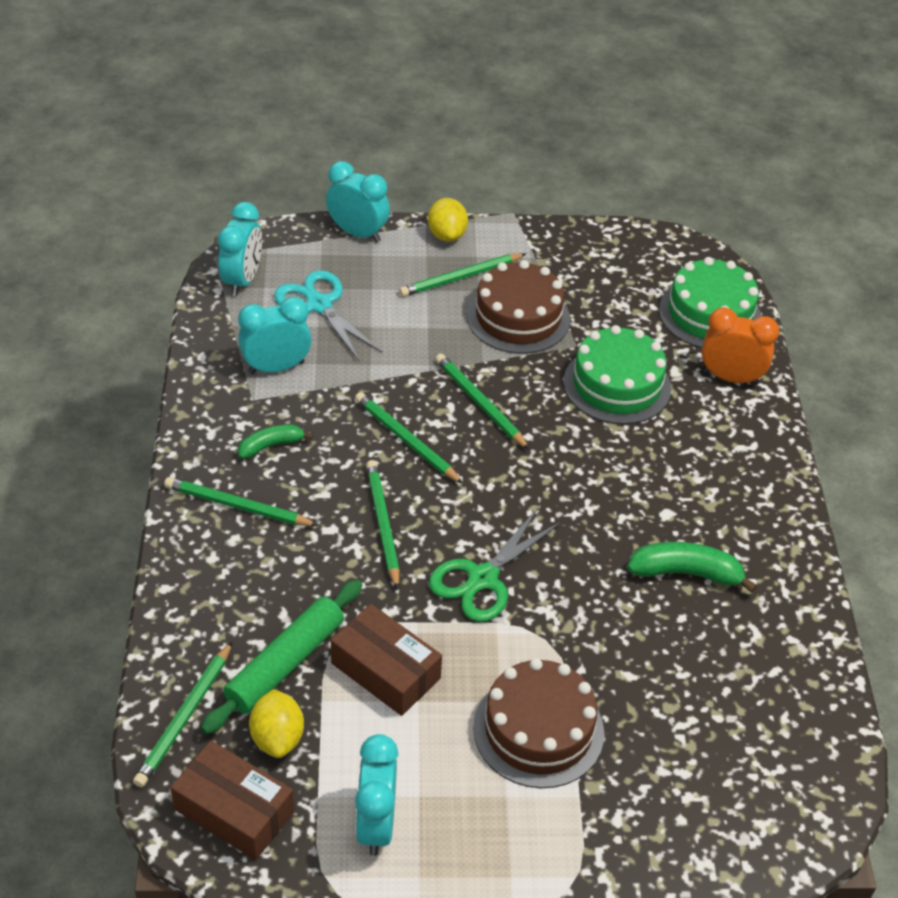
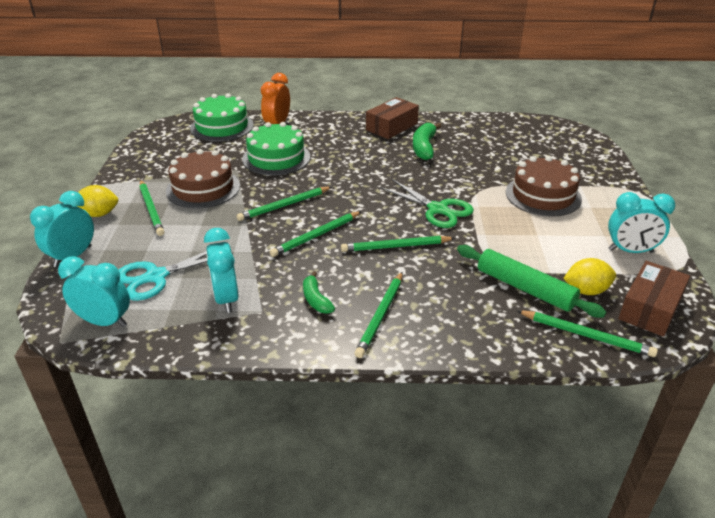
camera: 85 degrees left, 10 degrees down
(385, 670) = (518, 246): brown box -> brown box (392, 127)

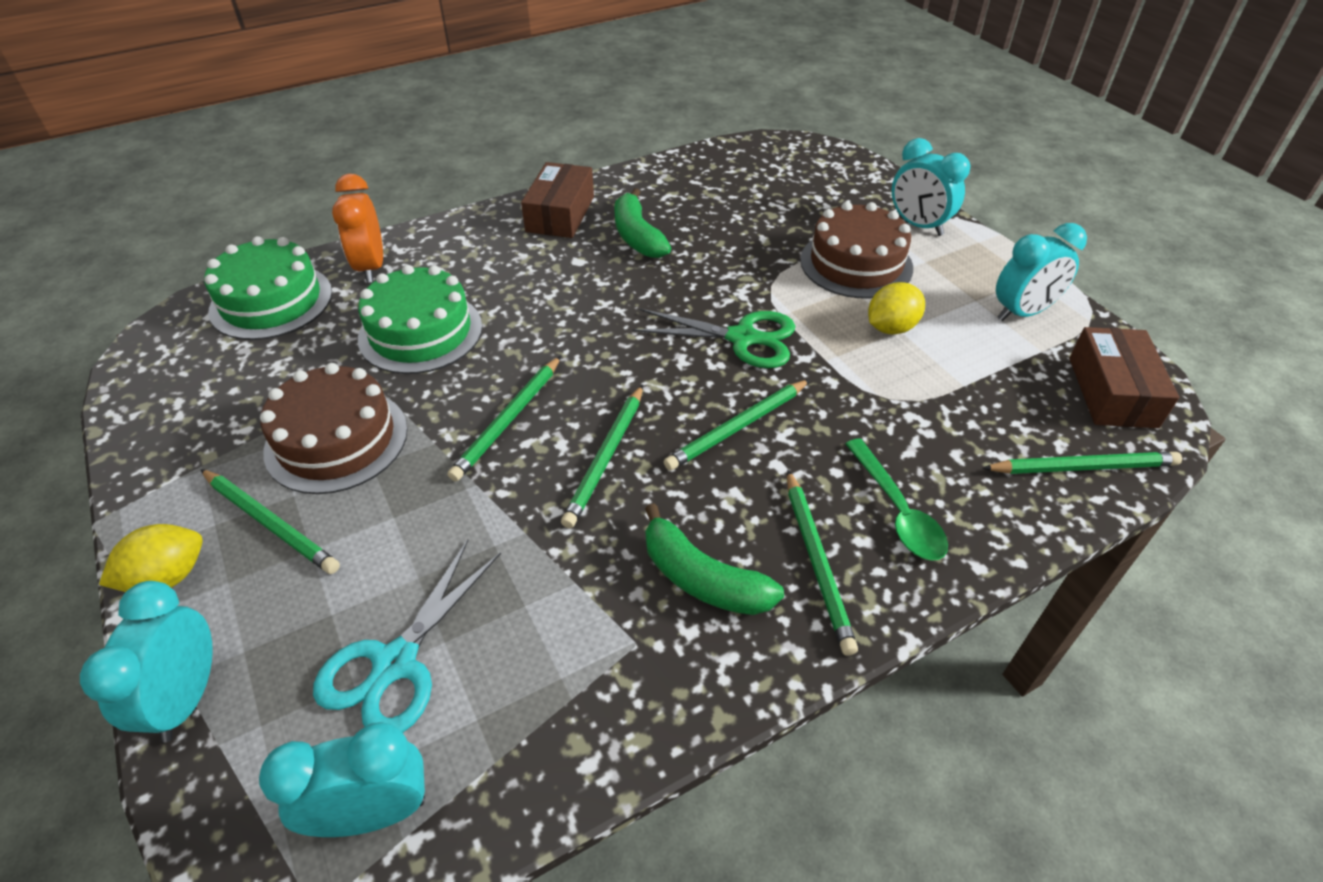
camera: 30 degrees left, 10 degrees up
(226, 299) = (558, 648): turquoise clock -> turquoise clock (918, 225)
(316, 299) = (702, 578): green banana -> green banana, size x1.55
(447, 312) = (897, 511): none -> green spoon
(525, 288) = (956, 425): green rolling pin -> none
(586, 290) = (1026, 396): yellow lemon -> yellow lemon (891, 328)

